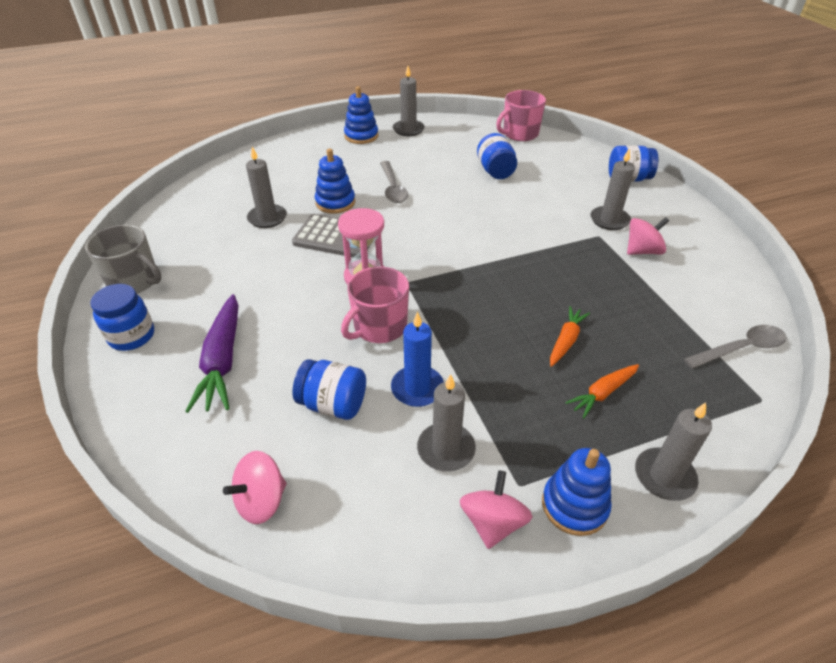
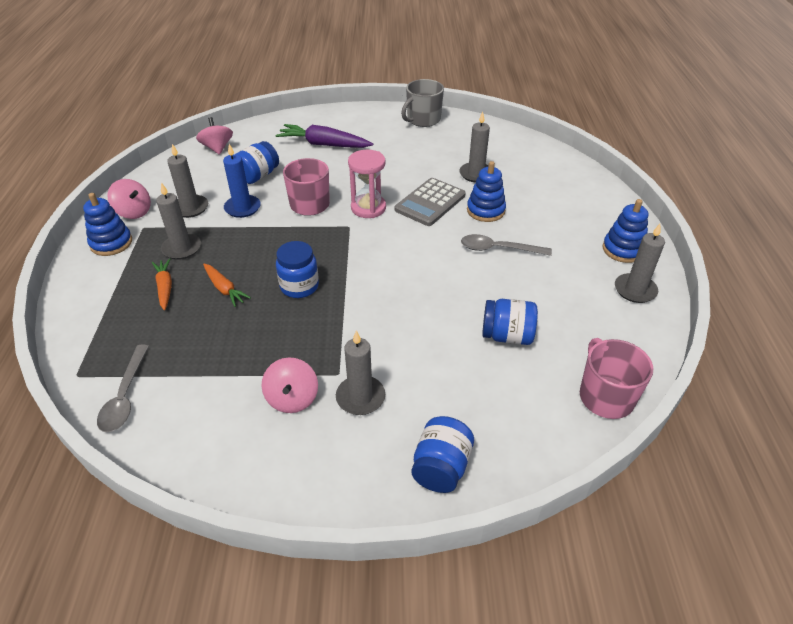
camera: 110 degrees right, 0 degrees up
(132, 336) = (368, 118): blue jar -> blue jar (299, 286)
(664, 476) = (87, 287): grey candle -> grey candle (182, 248)

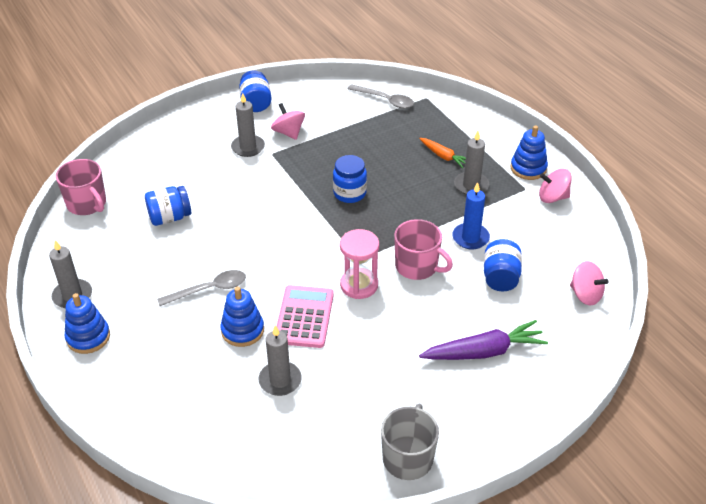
camera: 150 degrees right, 0 degrees up
(125, 396) = (385, 100): grey spoon -> grey spoon turned 150 degrees clockwise
(190, 208) = (513, 219): grey candle -> none
(224, 289) = (401, 171): orange carrot -> none
(430, 202) = (304, 317): grey calculator -> pink calculator
(441, 467) = (178, 134): blue jar -> blue jar (256, 103)

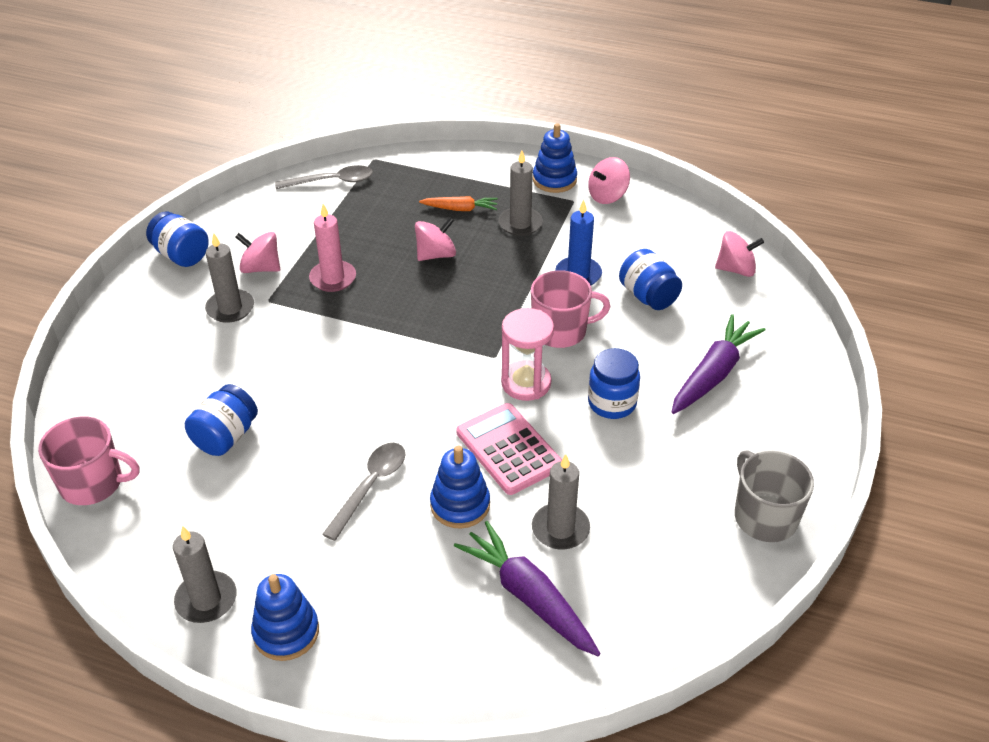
camera: 40 degrees left, 0 degrees up
(220, 404) = (528, 596): none -> purple carrot
(320, 160) = (333, 278): none -> pink candle
(349, 193) = (406, 296): blue jar -> blue jar (612, 403)
(395, 177) = (436, 255): none -> pink spinning top

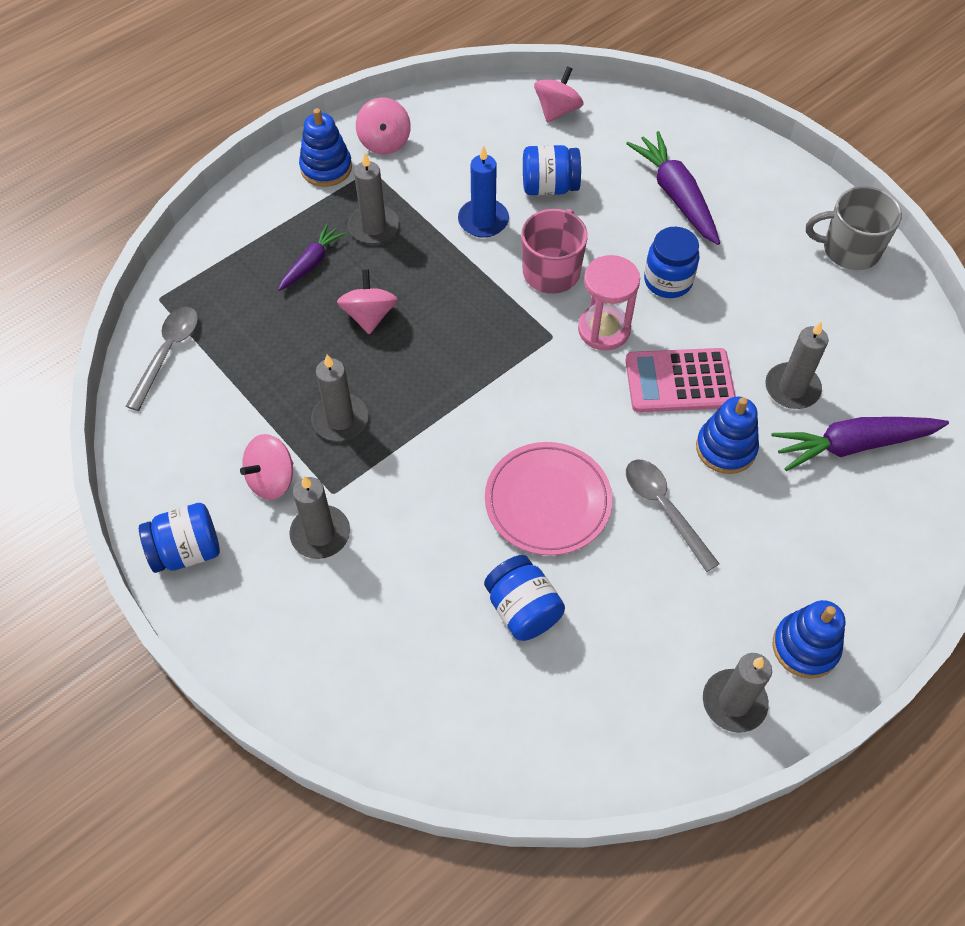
camera: 60 degrees left, 15 degrees up
(93, 483) = (517, 761): pink mug -> none
(332, 413) = (548, 501): none -> pink plate
(333, 278) = (340, 419): pink candle -> grey candle
(460, 209) = (311, 263): orange carrot -> purple carrot

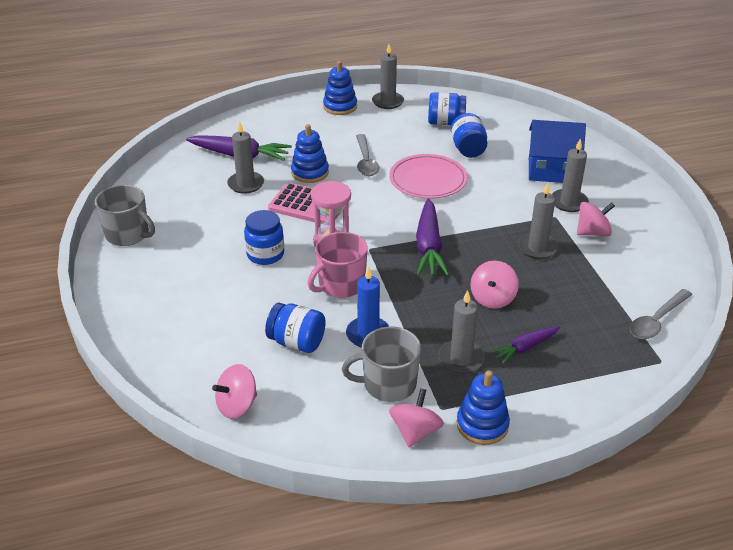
camera: 155 degrees left, 20 degrees down
(187, 551) = (653, 216): blue jar -> blue jar (445, 122)
(367, 605) = (551, 171): none -> blue house
(432, 176) = (388, 384): none -> grey mug
(676, 195) = (206, 304): purple carrot -> purple carrot (429, 246)

